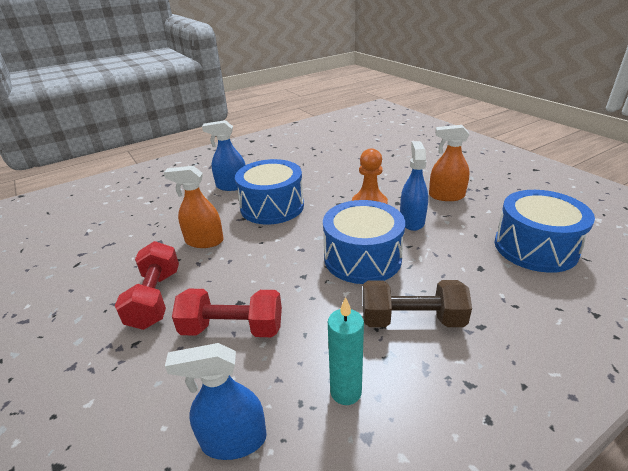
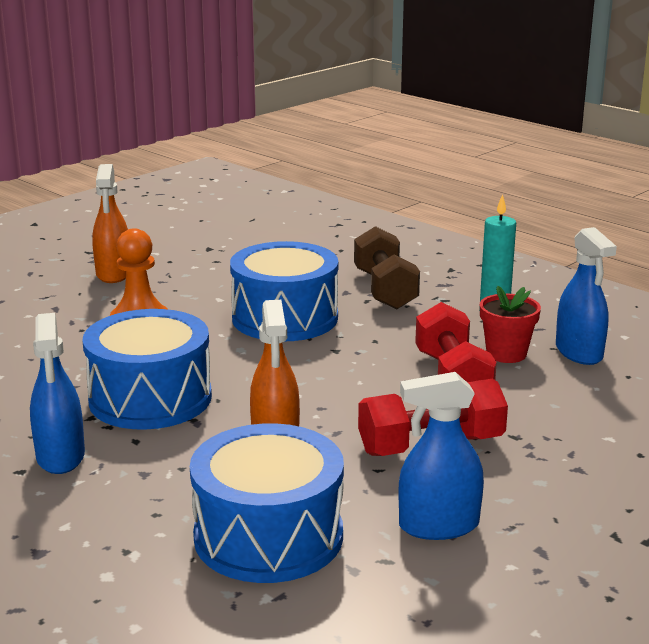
camera: 105 degrees left, 10 degrees down
(256, 375) = (506, 354): none -> red flower pot
(412, 221) = (187, 293): blue spray bottle -> blue spray bottle (438, 526)
(535, 247) = (237, 236): blue drum -> blue drum (268, 536)

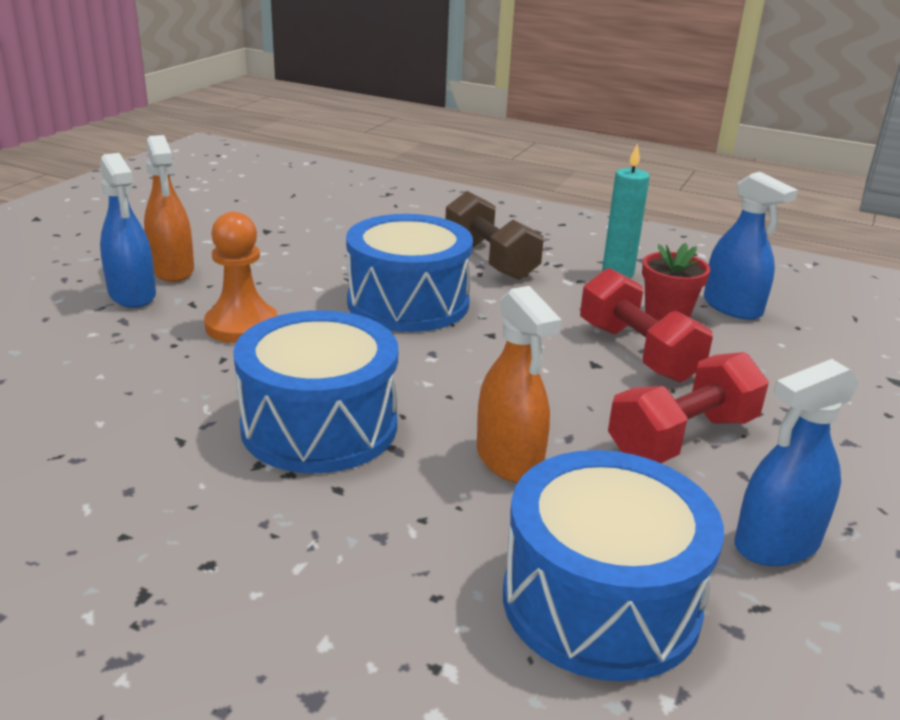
camera: 20 degrees left, 5 degrees up
(60, 456) = (253, 531): blue spray bottle -> blue spray bottle (132, 295)

